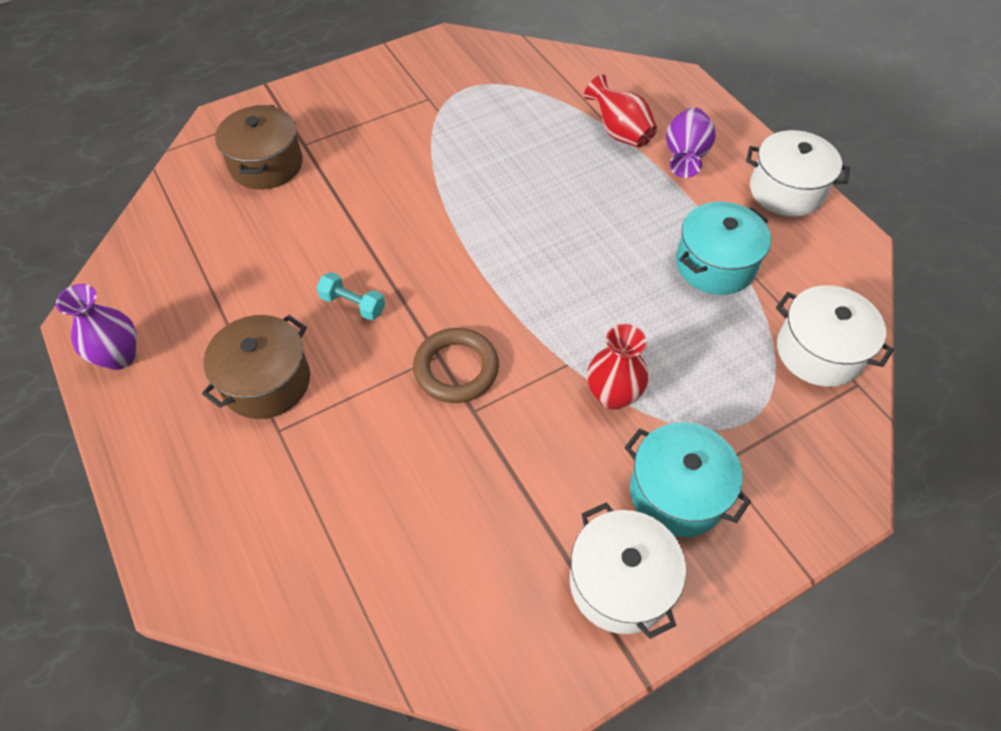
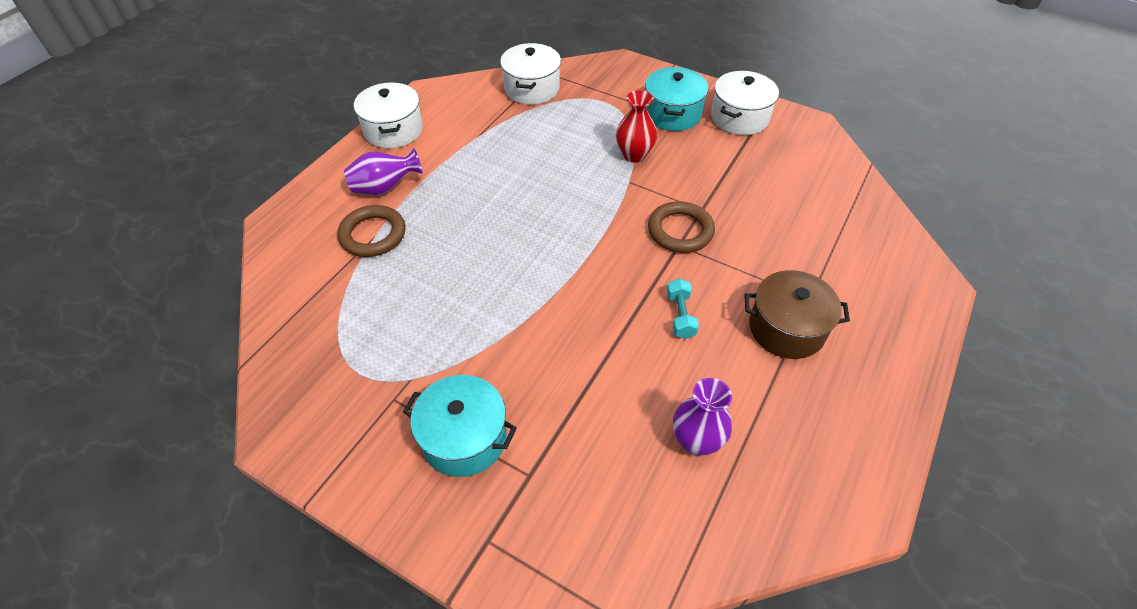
camera: 120 degrees left, 5 degrees down
(119, 356) = (865, 447): purple vase -> purple vase (696, 441)
(266, 164) = (580, 491): brown pot -> none
(619, 132) = (373, 235): red vase -> brown ring
(715, 264) = (491, 143): turquoise pot -> turquoise pot (464, 438)

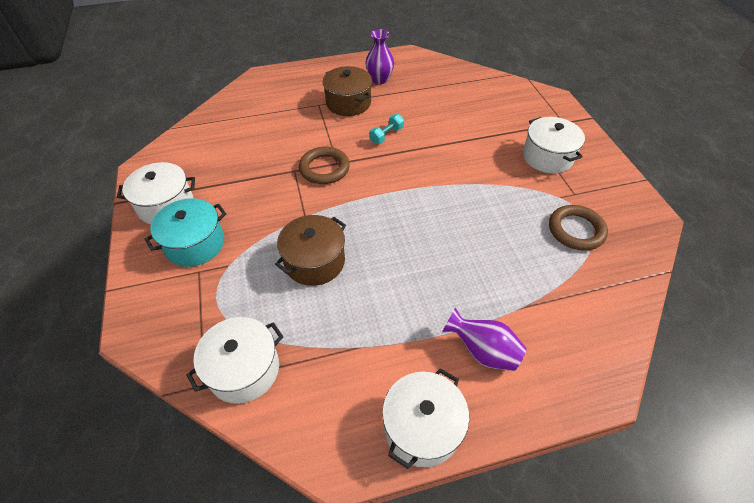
camera: 135 degrees left, 0 degrees up
(373, 235) = (523, 309): brown ring -> brown ring (576, 230)
(464, 438) = (547, 157): turquoise pot -> white pot
(573, 159) = (314, 261): none -> brown pot
(634, 155) = (272, 232): red vase -> none
(696, 441) = (443, 98): purple vase -> purple vase (379, 79)

